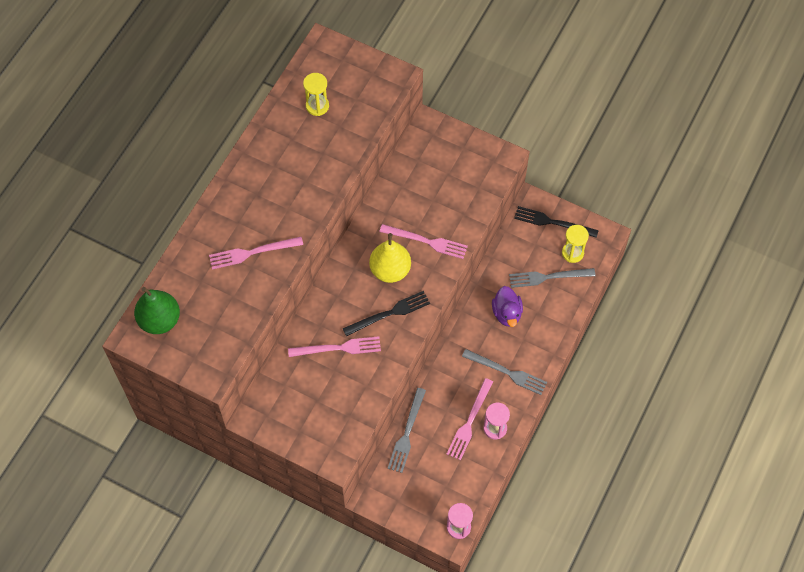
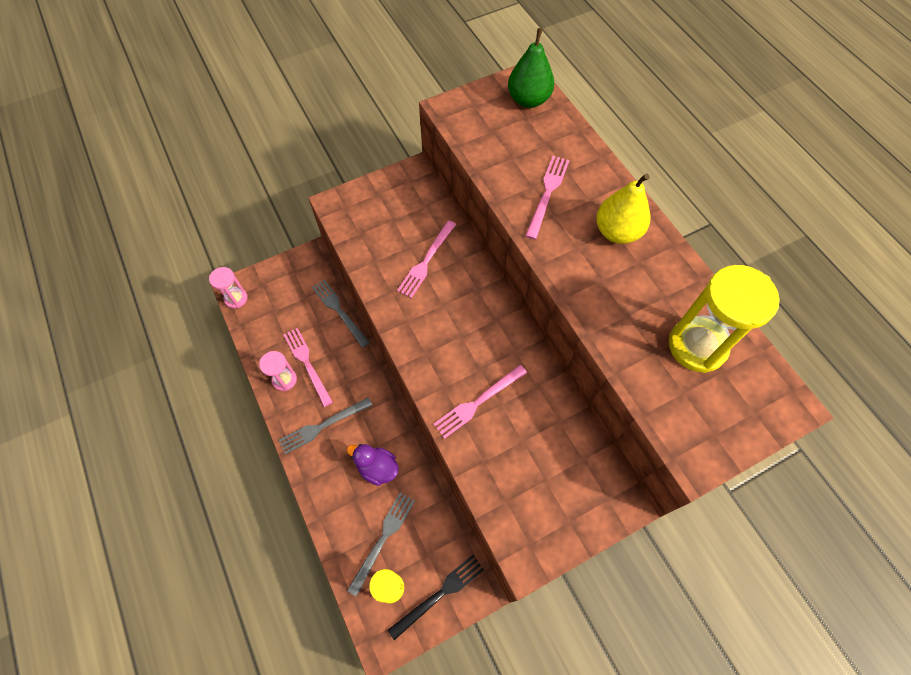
camera: 125 degrees right, 0 degrees up
(317, 106) = (697, 346): yellow hourglass -> yellow hourglass, size x1.84
(389, 313) = (427, 320): black fork -> none
(390, 270) = (471, 349): yellow pear -> yellow pear (617, 232)

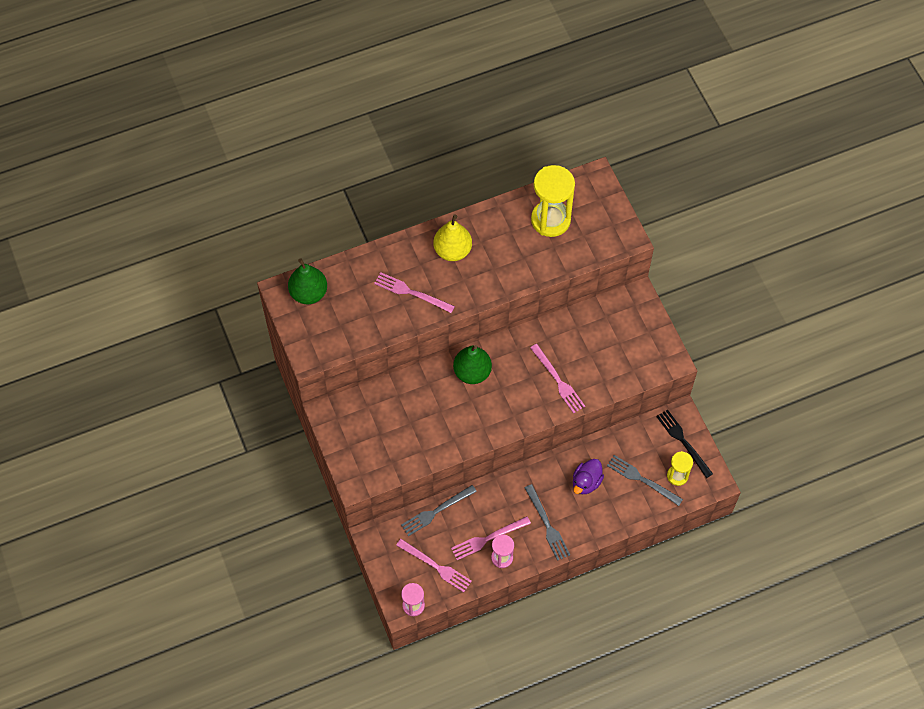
camera: 85 degrees left, 0 degrees up
(426, 261) = (426, 409): pink fork -> pink fork (435, 566)
(478, 303) = (472, 372): none -> green pear

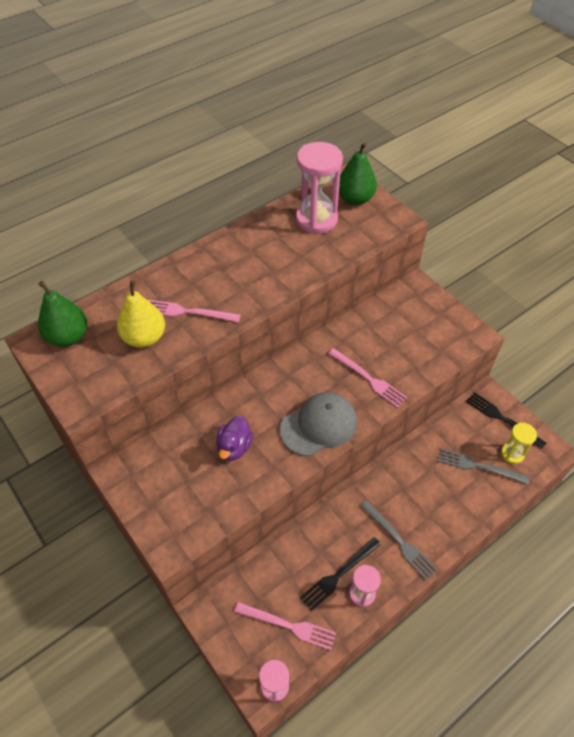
camera: 15 degrees left, 10 degrees down
(436, 511) = (271, 557): grey fork -> none
(452, 251) = (223, 265): yellow pear -> yellow pear (144, 338)
(472, 372) = (274, 391): green pear -> green pear (355, 199)
(488, 538) = (339, 574): pink fork -> black fork
(501, 413) = (319, 425): none -> grey cap
(550, 220) = (316, 219): yellow hourglass -> pink hourglass
(586, 482) = (423, 483): purple duck -> purple duck (234, 447)

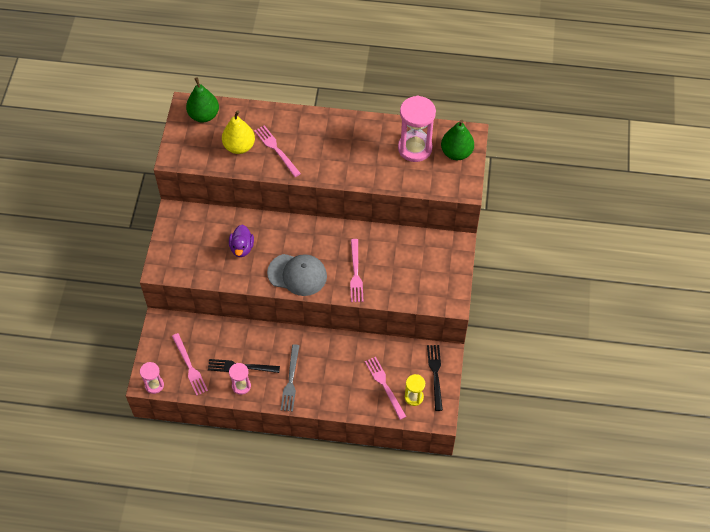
camera: 45 degrees right, 5 degrees up
(234, 447) = (242, 248): purple duck -> purple duck turned 60 degrees counterclockwise
(479, 466) = (385, 386): grey fork -> pink fork

